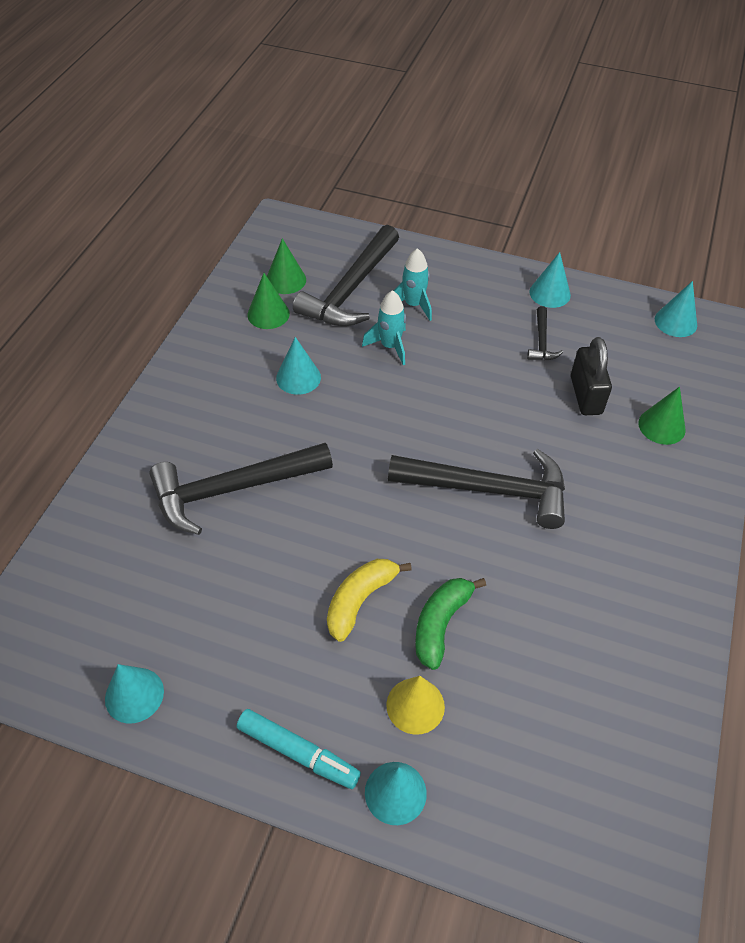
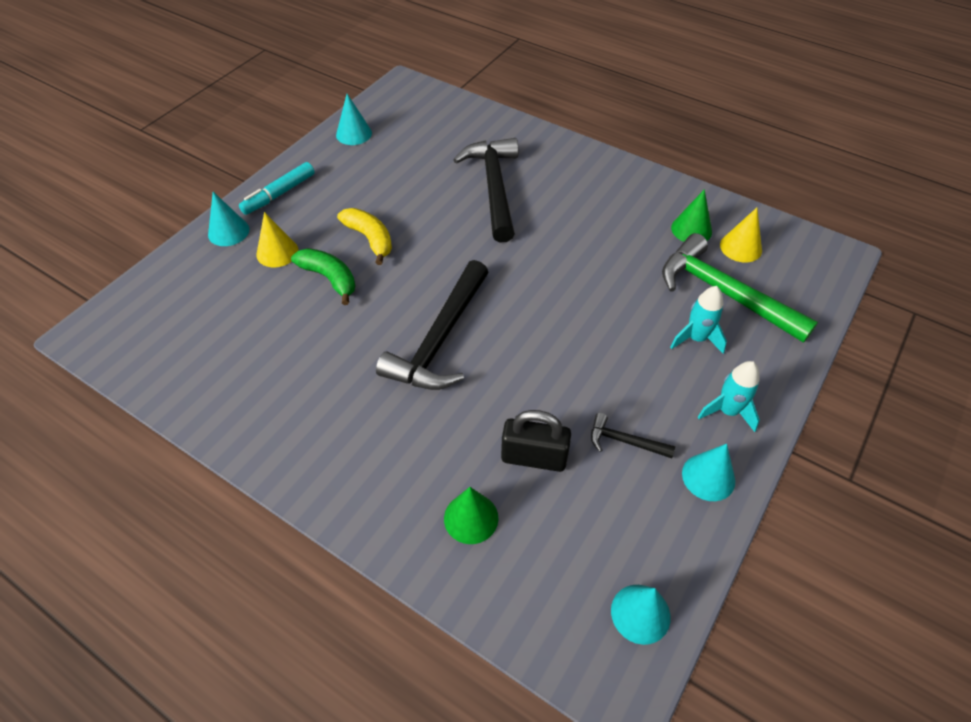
camera: 105 degrees right, 0 degrees up
(285, 280) = (741, 247): green cone -> yellow cone
(298, 377) = (605, 238): turquoise cone -> none
(351, 289) = (724, 293): black hammer -> green hammer
(390, 346) = (635, 307): turquoise rocket -> turquoise rocket (727, 411)

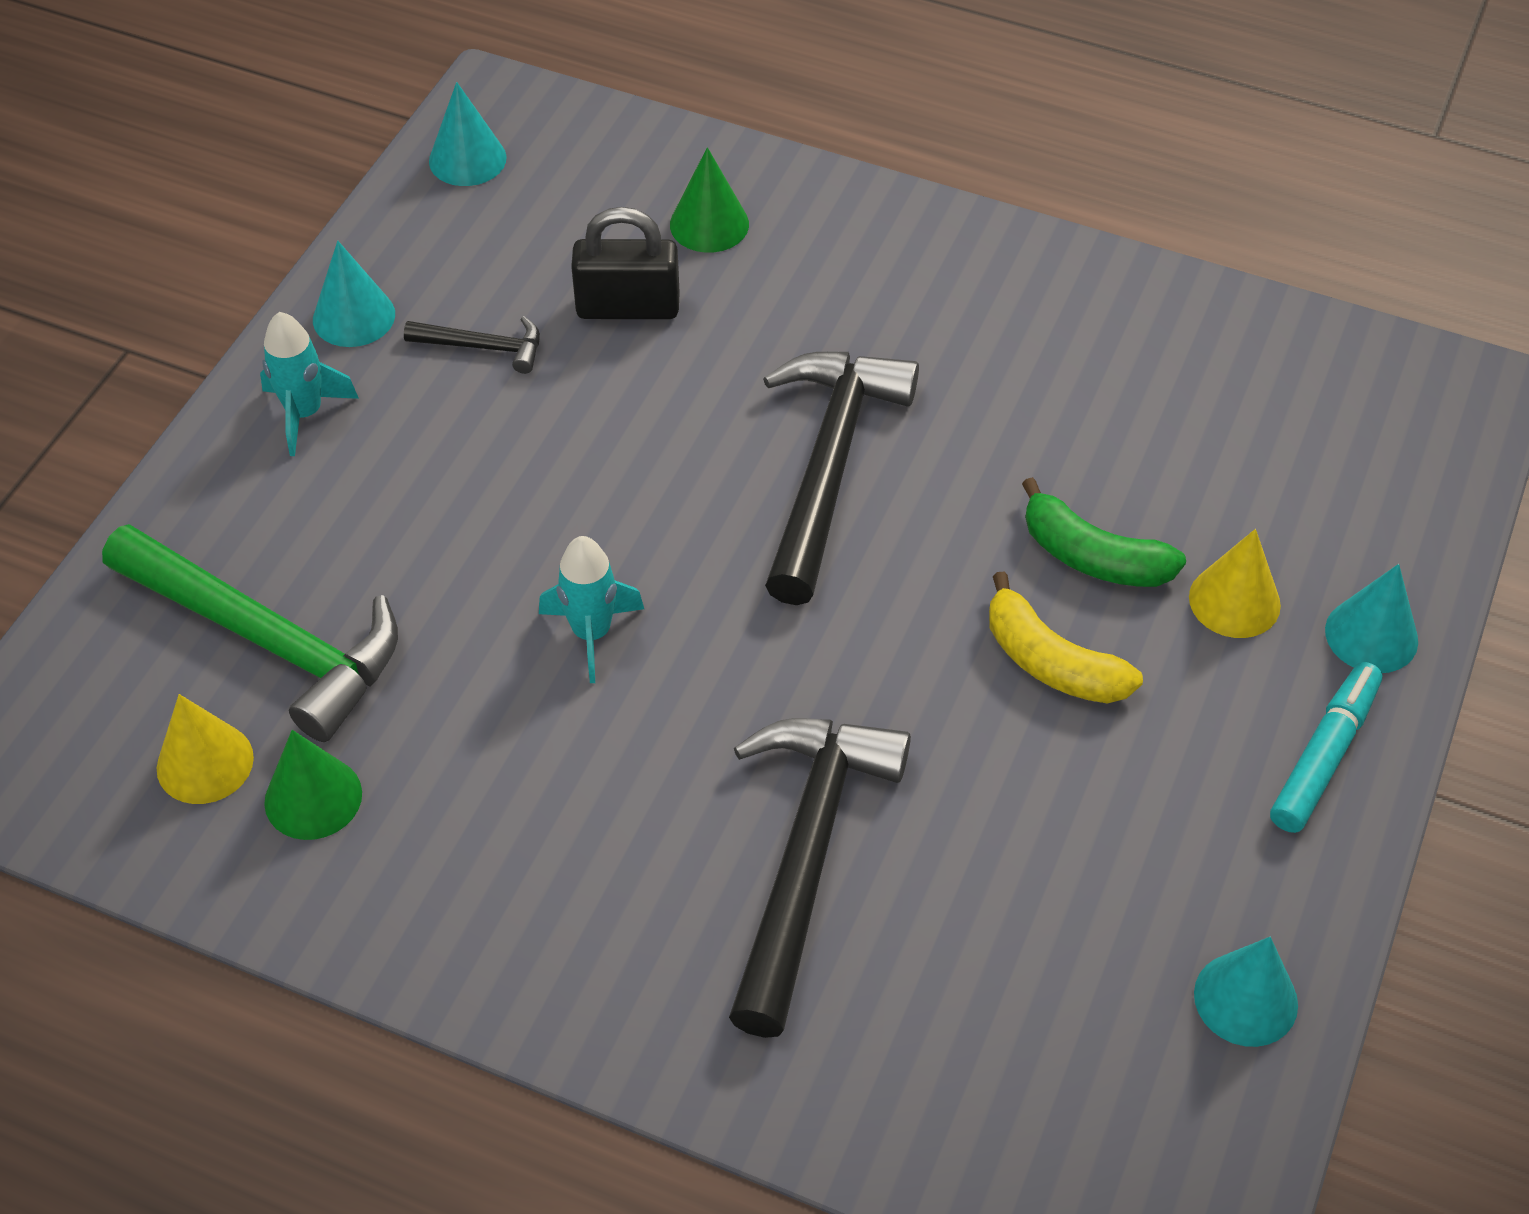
camera: 170 degrees right, 0 degrees up
(494, 188) = (806, 857): black hammer -> black hammer turned 150 degrees counterclockwise
(696, 338) = (340, 533): turquoise rocket -> turquoise rocket (591, 633)

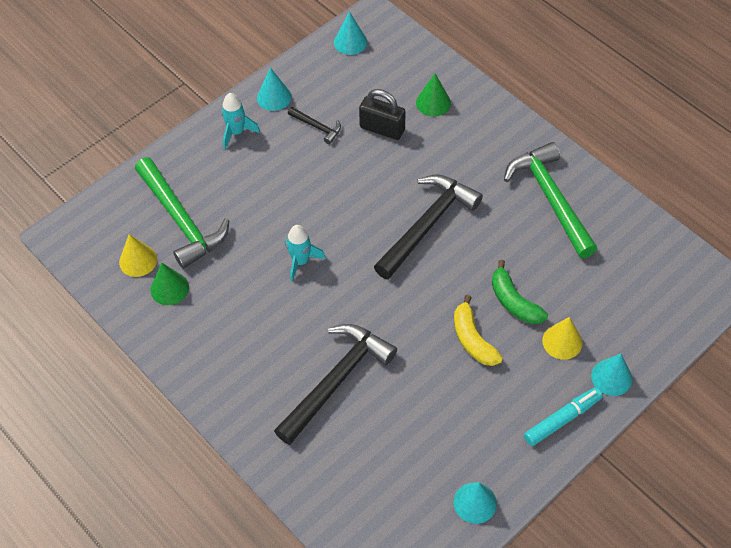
camera: 25 degrees right, 5 degrees up
(1053, 333) = (550, 199): none -> green hammer

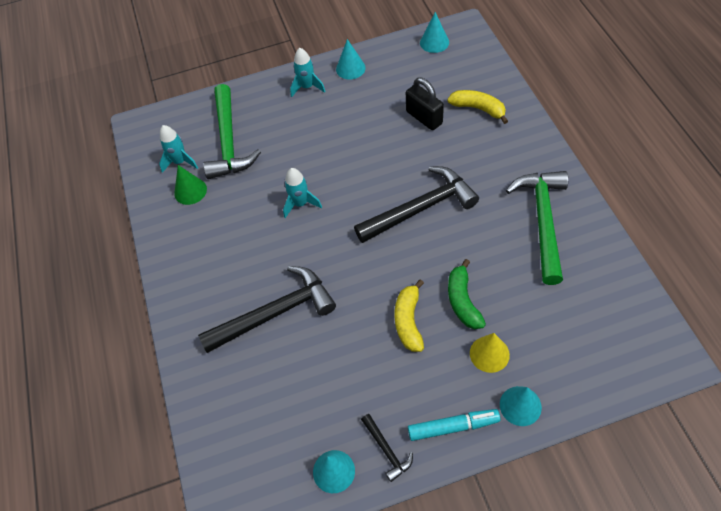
camera: 30 degrees right, 0 degrees up
(138, 260) = (180, 162): yellow cone -> turquoise rocket
(317, 127) = (372, 101): black hammer -> black hammer (387, 450)
(433, 102) = (478, 109): green cone -> yellow banana

